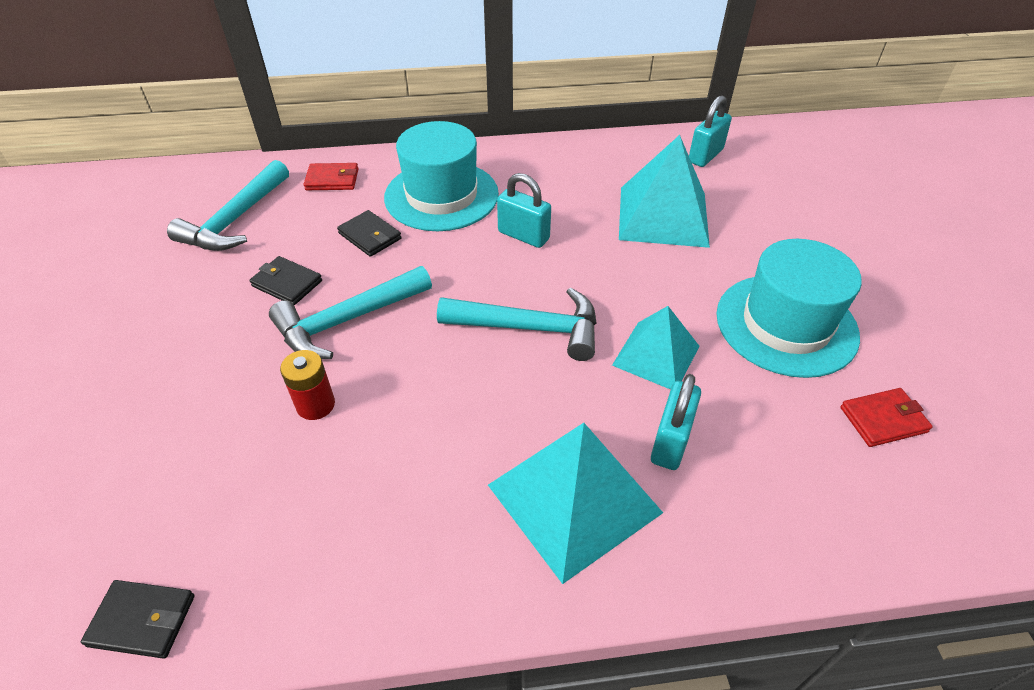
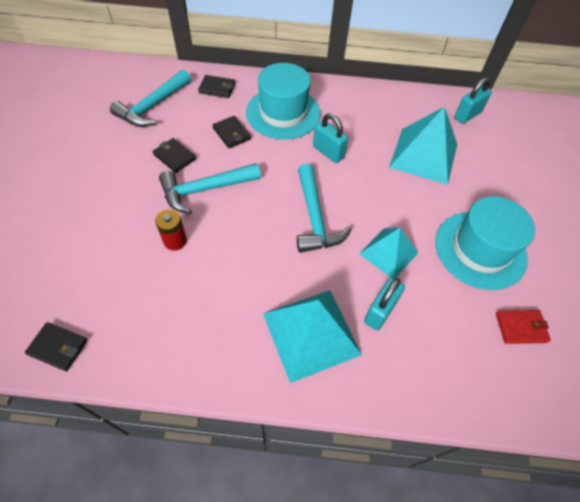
camera: 10 degrees right, 10 degrees up
(332, 179) = (217, 88): red wallet -> black wallet
(530, 328) = (315, 218): turquoise hammer -> turquoise hammer turned 60 degrees clockwise

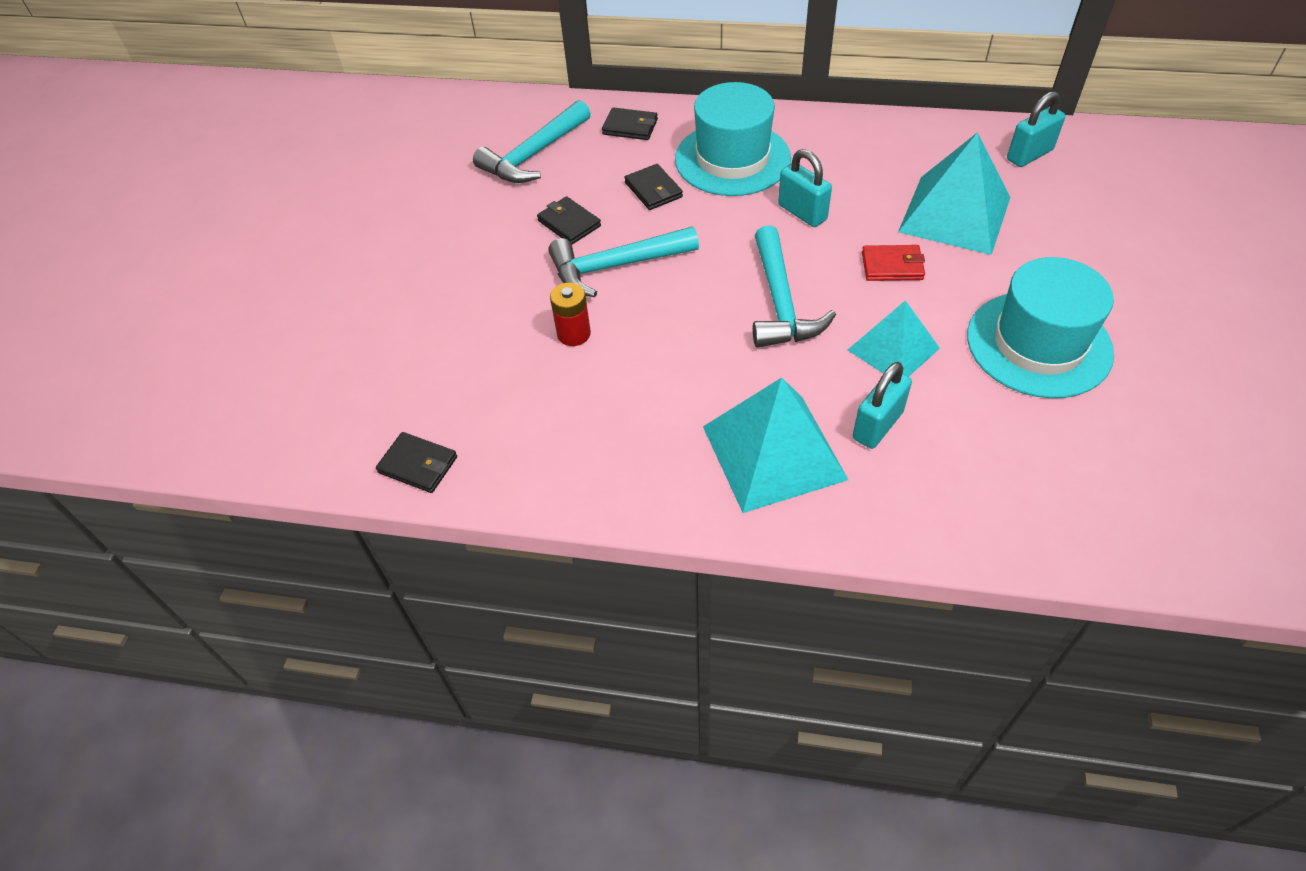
camera: 10 degrees right, 5 degrees down
(520, 328) = (1096, 448): red wallet -> red wallet (892, 266)

